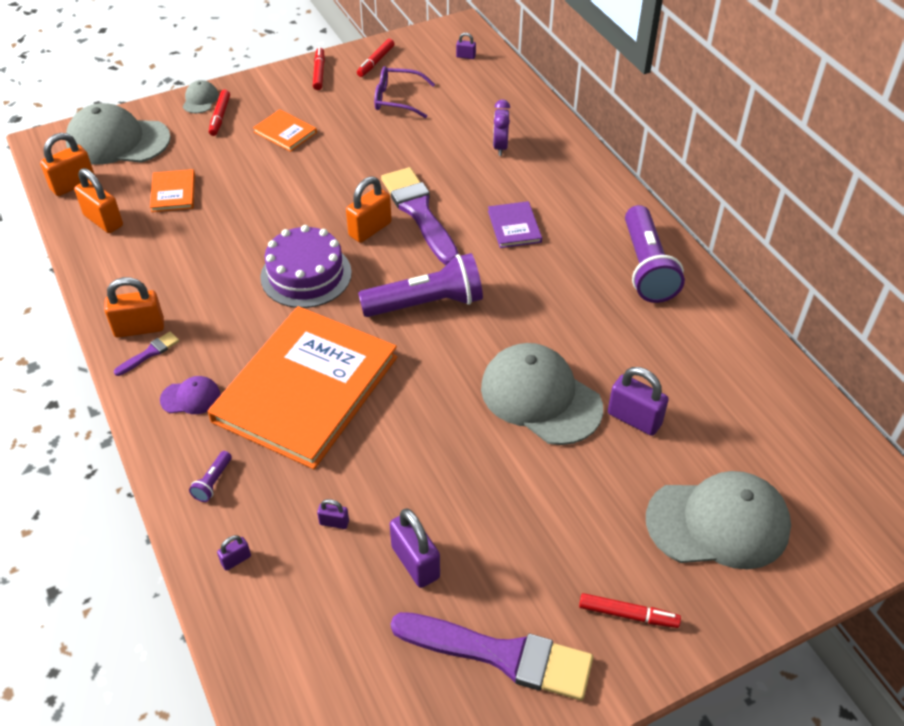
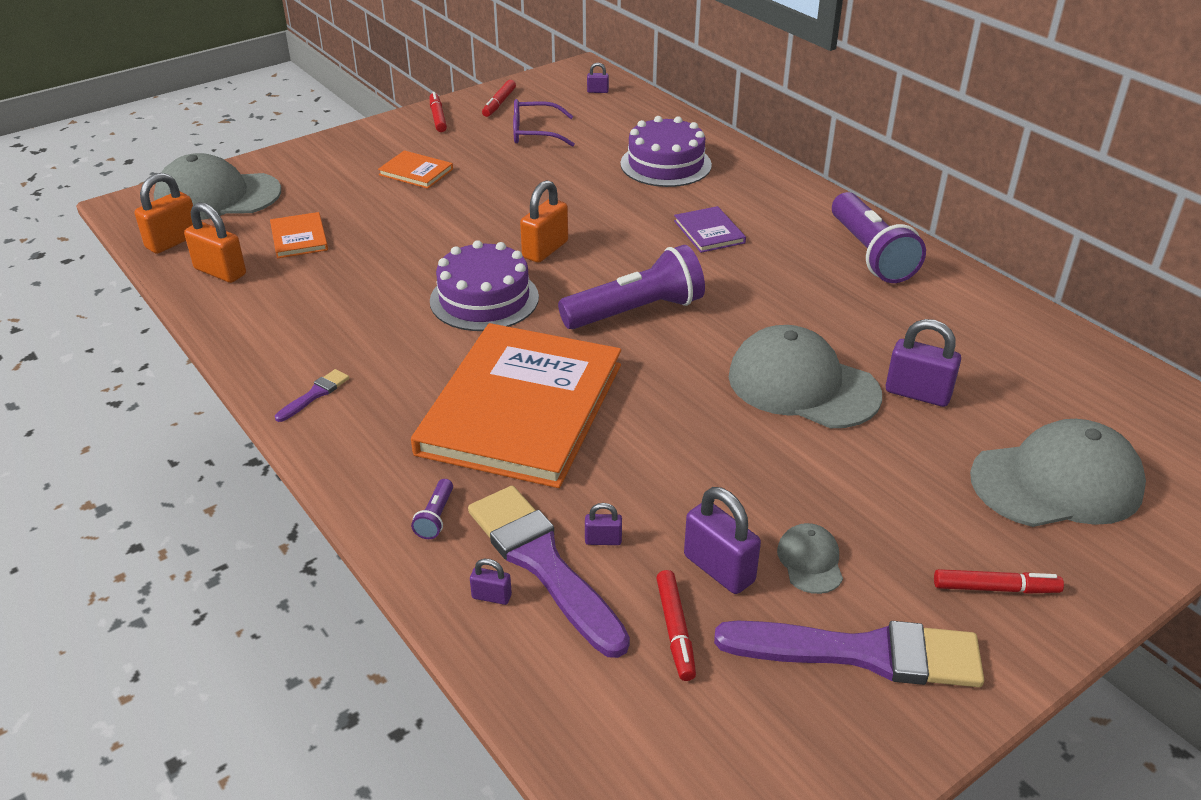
camera: 10 degrees left, 10 degrees down
(139, 328) = (294, 371): orange padlock -> none
(190, 397) = (380, 433): purple cap -> none
(200, 100) = (306, 151): grey cap -> grey cap (810, 561)
(220, 117) = (334, 165): red marker -> red marker (675, 630)
(236, 560) = (491, 596): purple padlock -> purple padlock turned 60 degrees clockwise
(419, 213) = (597, 229): purple brush -> purple brush (543, 563)
(500, 147) = (665, 164): purple clock -> purple cake

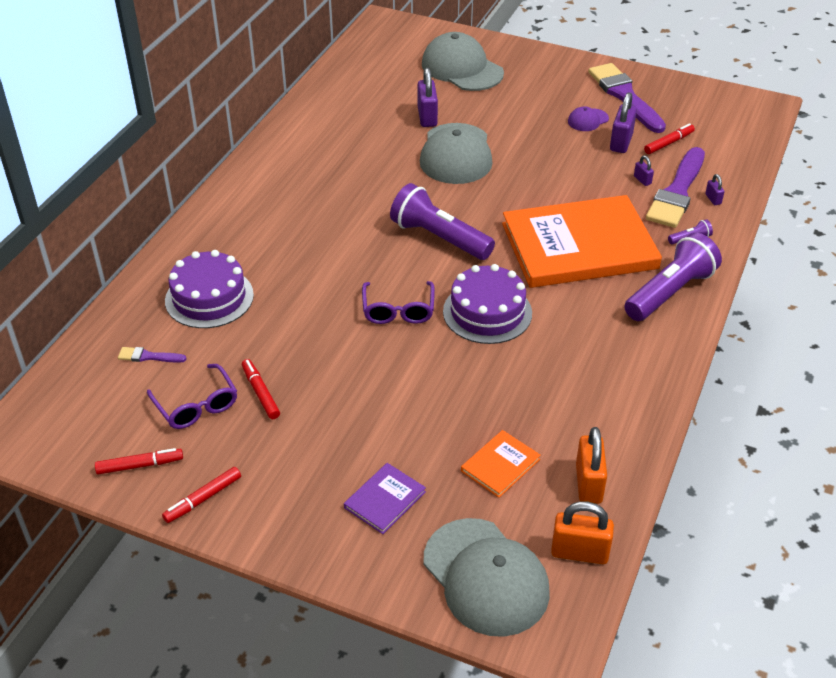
camera: 120 degrees left, 5 degrees up
(315, 394) = (657, 338): purple brush -> purple brush (148, 356)
(416, 172) = (332, 451): orange book -> none
(545, 250) = (398, 310): orange padlock -> purple glasses
(597, 91) = (68, 401): purple padlock -> none
(709, 232) = (307, 239): purple book -> purple book (385, 500)
(810, 561) = (588, 120): grey cap -> purple cap
(871, 254) = (284, 163): purple flashlight -> purple flashlight (670, 292)
(995, 588) = (551, 73): red marker -> red marker (260, 393)

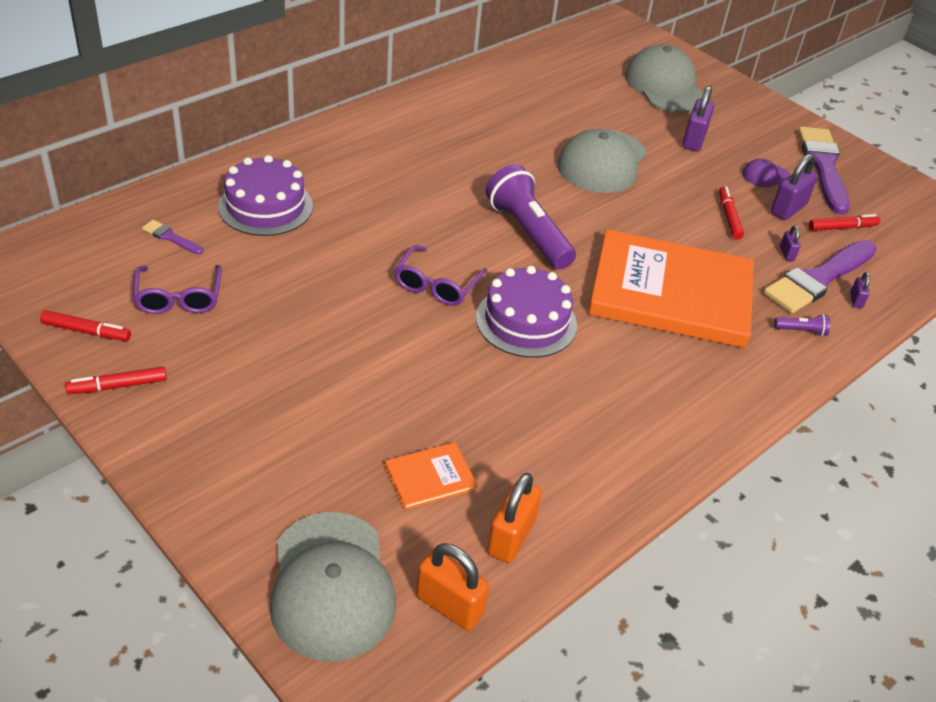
camera: 20 degrees right, 0 degrees up
(260, 393) = (246, 310): red marker -> red marker (729, 217)
(385, 500) = (287, 461): purple book -> none
(427, 117) = (597, 118): purple padlock -> purple padlock (694, 140)
(670, 292) = (741, 376): purple flashlight -> none

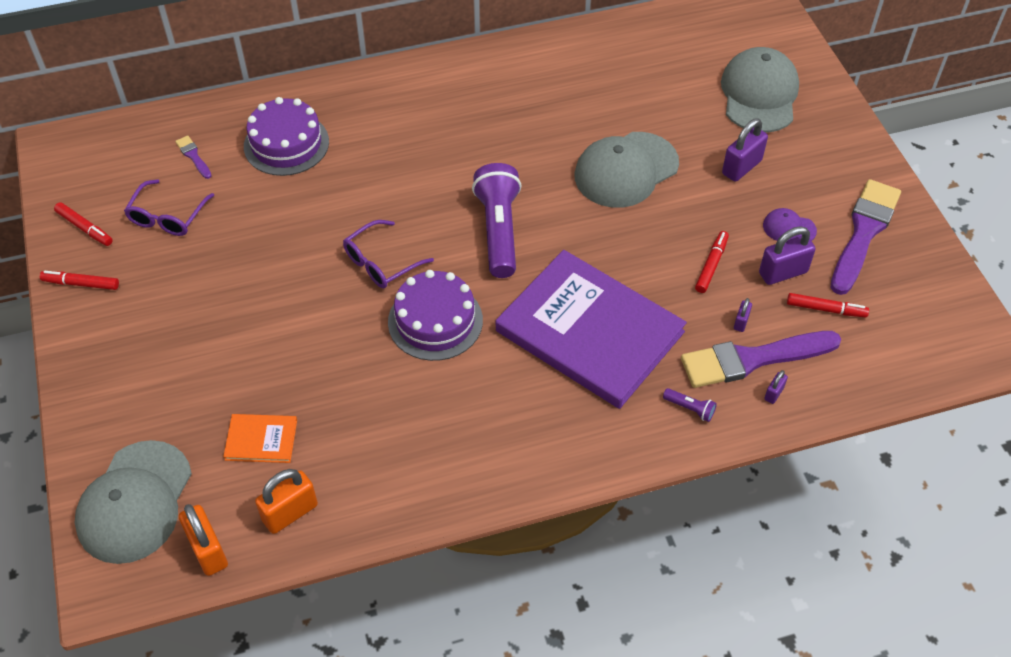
camera: 30 degrees right, 10 degrees up
(671, 293) = (589, 331): orange book -> purple book

